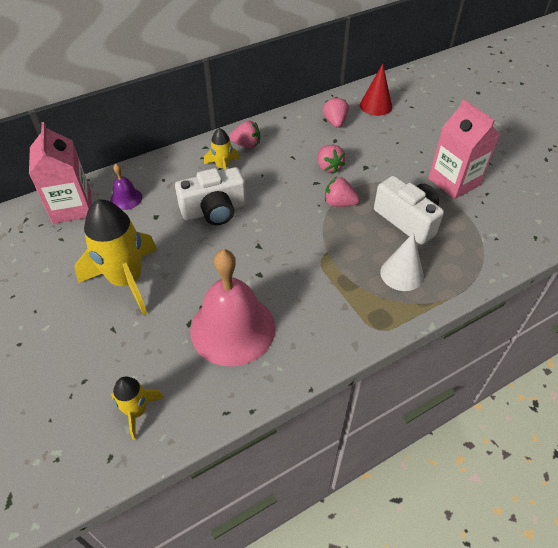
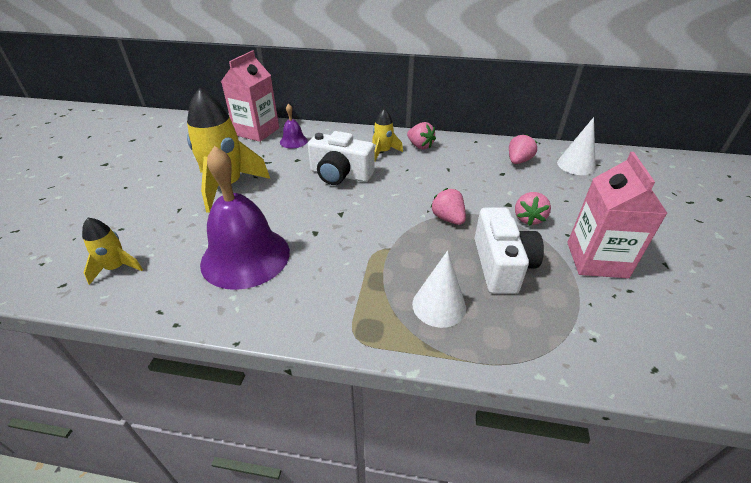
camera: 40 degrees right, 10 degrees down
(232, 328) = (245, 257): pink bell -> purple bell
(328, 167) = (471, 189): pink strawberry -> pink strawberry (528, 218)
(375, 105) = (576, 165): red cone -> white cone

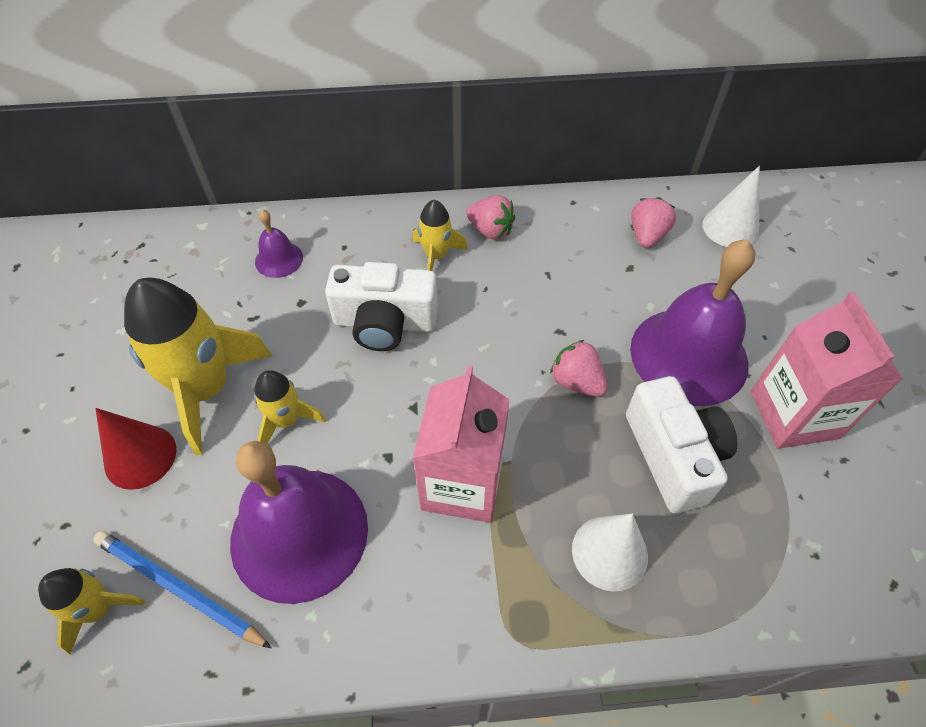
camera: 15 degrees left, 15 degrees up
(164, 268) = (179, 589): none -> blue pencil
(176, 207) = (140, 456): none -> red cone
(257, 131) = (205, 247): pink carton -> pink carton (462, 483)
(264, 206) = (287, 420): none -> yellow rocket
(528, 218) = (688, 355): pink strawberry -> purple bell

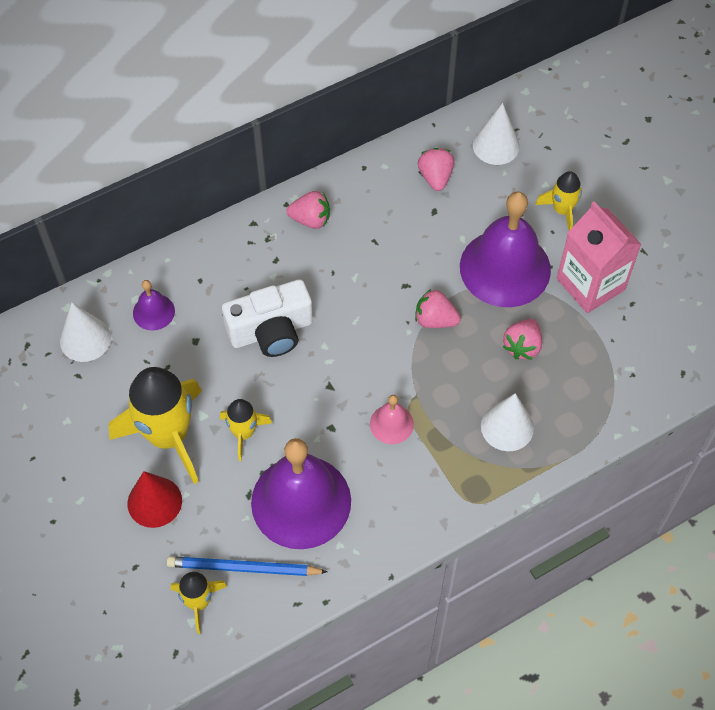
camera: 25 degrees left, 5 degrees up
(197, 260) = (85, 339): none -> white cone
(436, 256) = (279, 259): yellow rocket -> yellow rocket (562, 210)
(462, 483) = (391, 424): pink carton -> pink bell
(673, 456) = (522, 346): white camera -> pink strawberry

